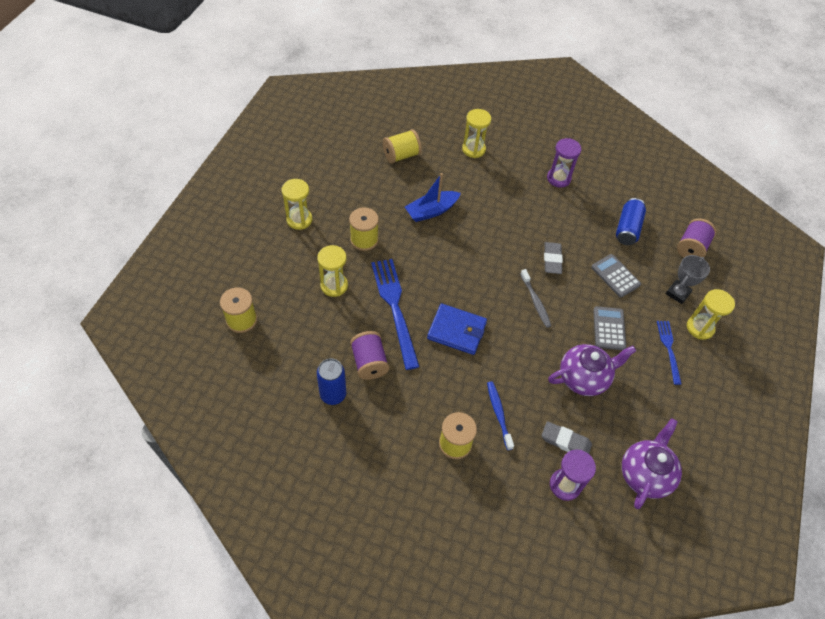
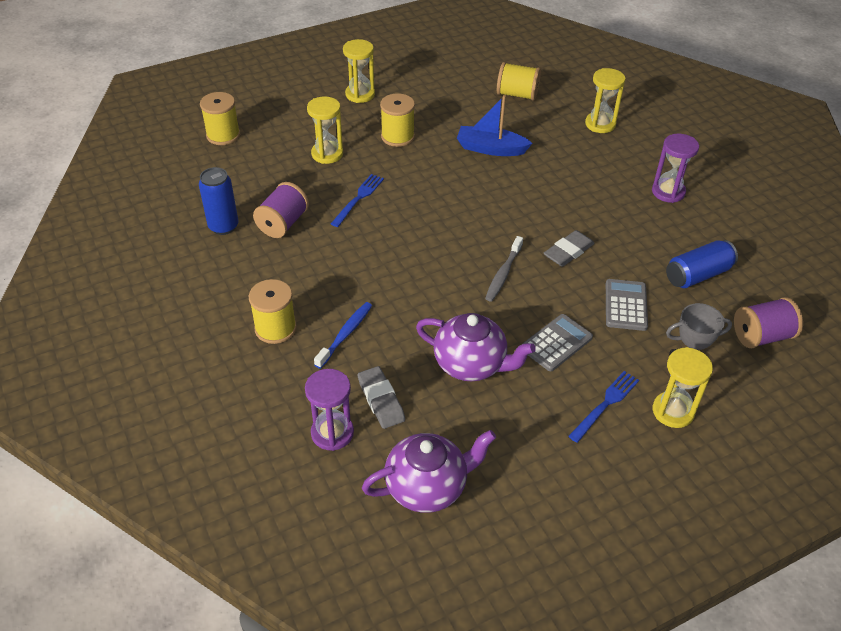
camera: 45 degrees right, 10 degrees down
(394, 307) = (359, 198): blue fork -> blue fork, size x0.55
(456, 331) = (392, 248): blue wallet -> none

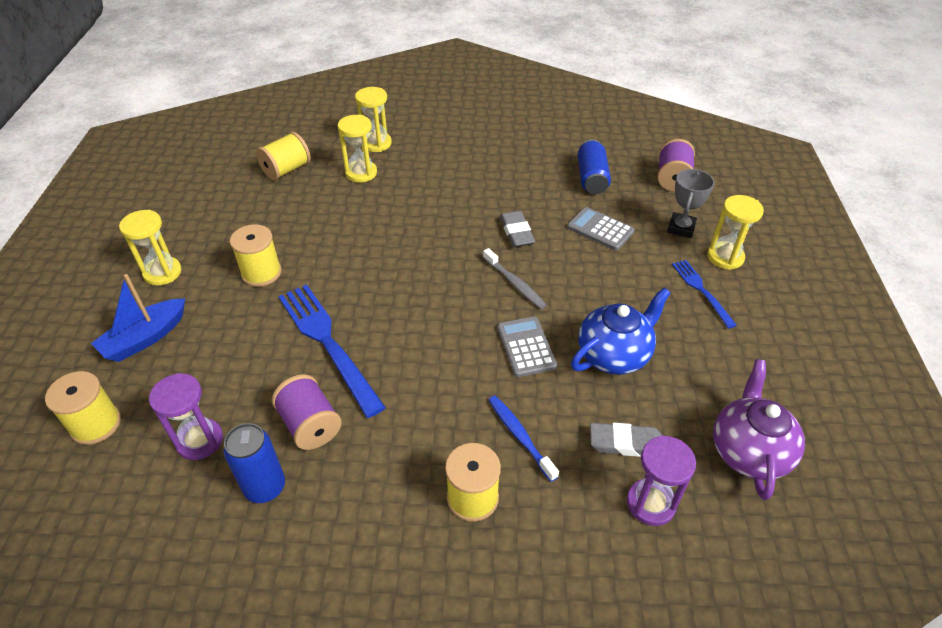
camera: 60 degrees left, 0 degrees up
(327, 154) = (232, 339): yellow hourglass -> yellow hourglass (361, 173)
(359, 198) = (326, 342): blue fork -> blue fork, size x1.82
(471, 364) = (614, 355): purple teapot -> blue teapot
(490, 149) = (344, 218): blue boat -> blue boat (145, 338)
(556, 343) = (619, 288): grey calculator -> grey calculator (526, 347)
(668, 192) = (490, 148): purple hourglass -> purple hourglass (200, 440)

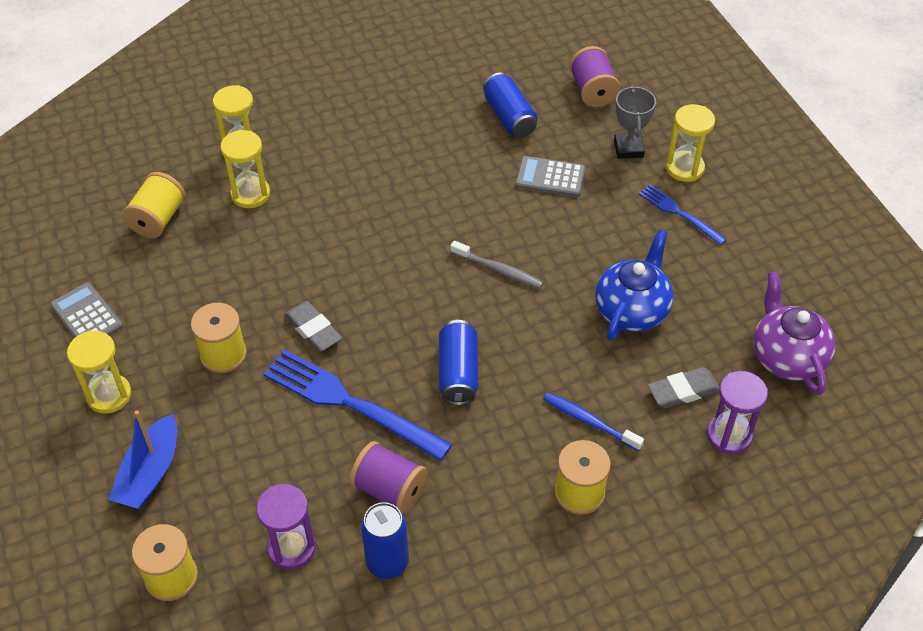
camera: 25 degrees left, 5 degrees up
(430, 351) = (458, 372): none -> blue can
(516, 232) = (467, 210): grey eraser -> grey eraser (313, 329)
(526, 347) = (547, 333): grey calculator -> grey calculator (86, 316)

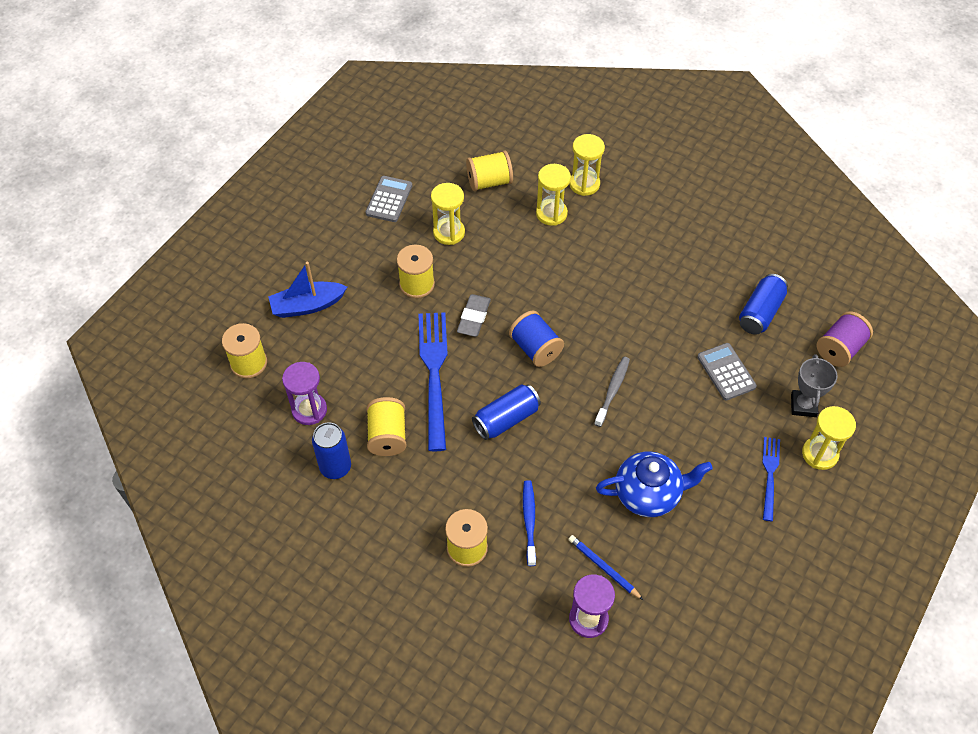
camera: 55 degrees right, 5 degrees up
(109, 395) = (343, 249): yellow hourglass -> yellow hourglass (449, 232)
(389, 489) = (387, 436): purple spool -> yellow spool
(397, 301) = (535, 348): none -> blue spool
(498, 270) = (612, 390): grey toothbrush -> grey toothbrush turned 150 degrees counterclockwise
(628, 149) = (803, 405): grey trophy -> grey trophy turned 45 degrees counterclockwise
(683, 391) = (603, 567): grey eraser -> blue pencil
(786, 357) = (693, 623): purple teapot -> none

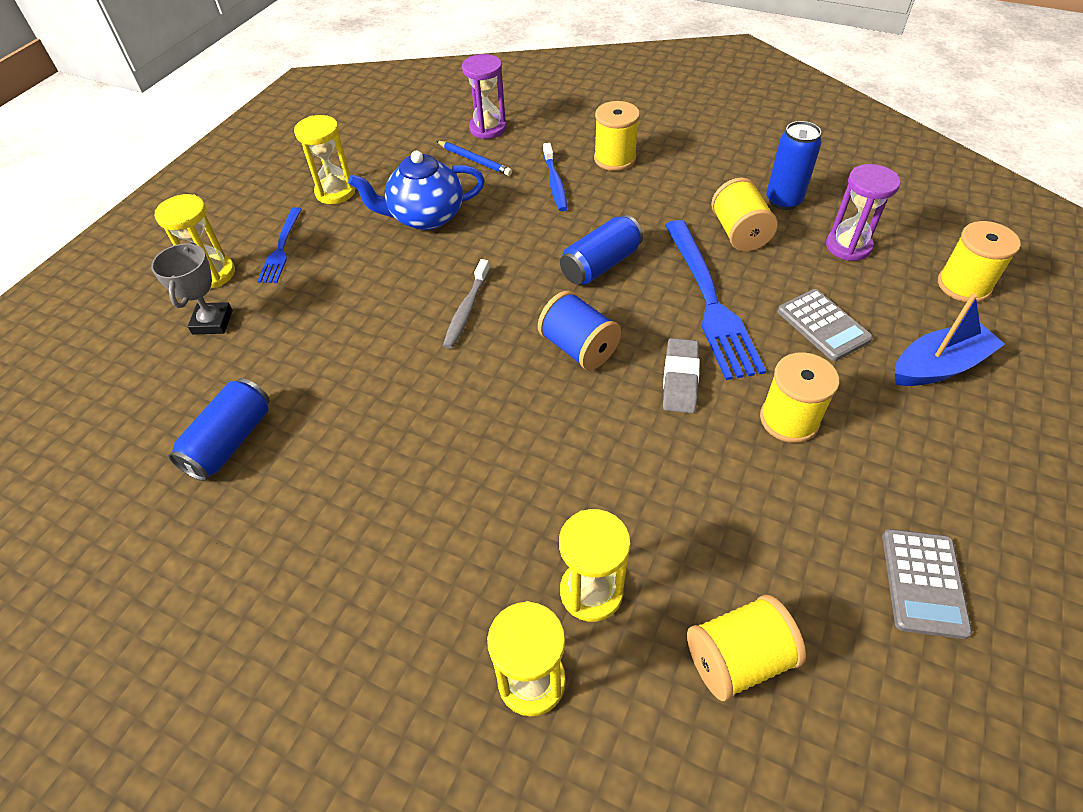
camera: 175 degrees right, 5 degrees down
(449, 232) = (775, 522): yellow hourglass -> yellow hourglass (335, 192)
(726, 372) = (307, 350): grey calculator -> grey calculator (823, 325)
(839, 349) = (127, 400): purple spool -> none

